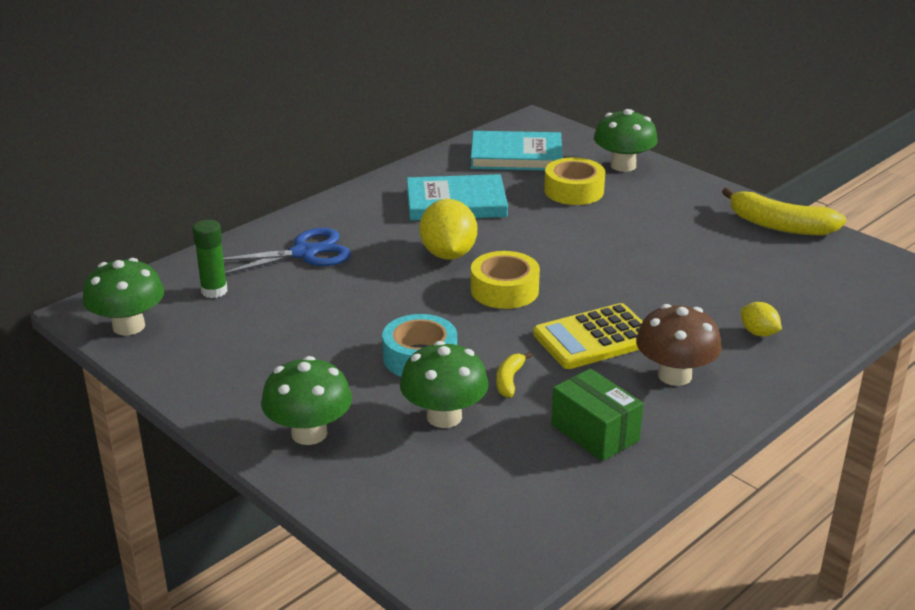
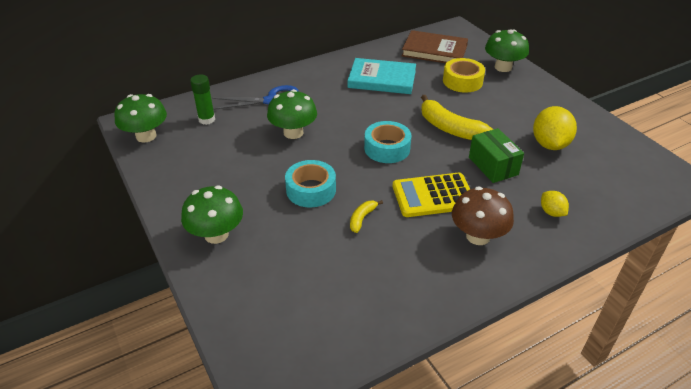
camera: 15 degrees right, 10 degrees up
(444, 417) = (307, 239): green mushroom -> green mushroom (293, 133)
(448, 254) = (361, 116): yellow lemon -> yellow lemon (549, 144)
(504, 290) = (387, 148): yellow tape -> turquoise tape
(516, 156) = (434, 51): turquoise book -> brown book
(595, 432) = (403, 272): green box -> green box (493, 166)
(780, 226) = (597, 128): yellow banana -> yellow banana (450, 128)

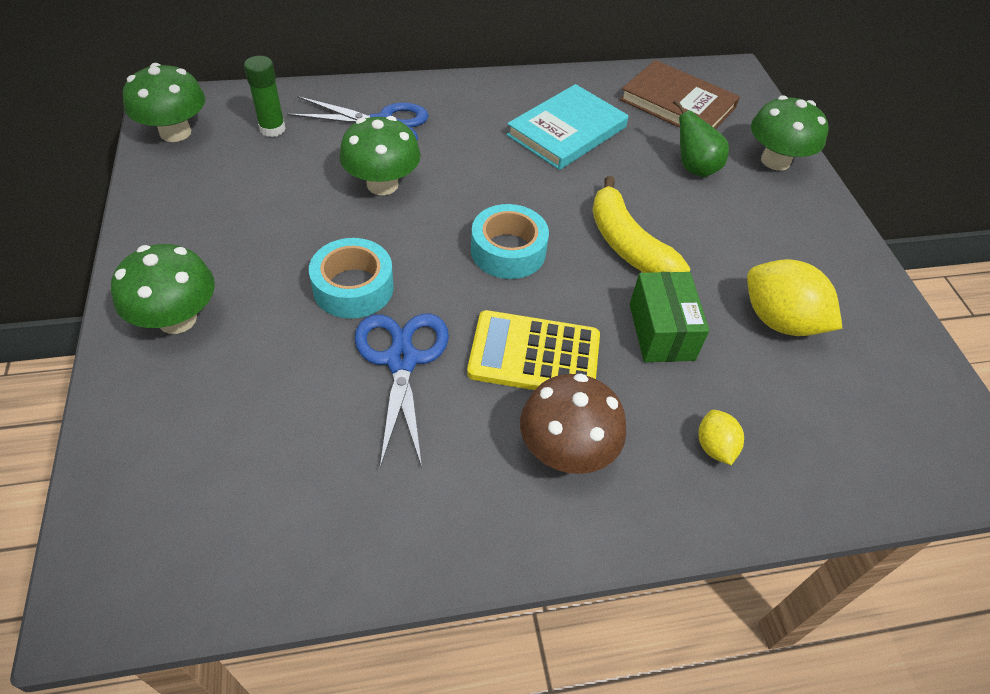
camera: 15 degrees right, 10 degrees up
(362, 218) = (401, 360): yellow banana -> blue scissors
(382, 79) = (567, 131): turquoise book -> turquoise book turned 75 degrees counterclockwise
(462, 81) = (694, 168): yellow tape -> green pear
(549, 144) = (779, 321): yellow lemon -> yellow lemon turned 75 degrees counterclockwise

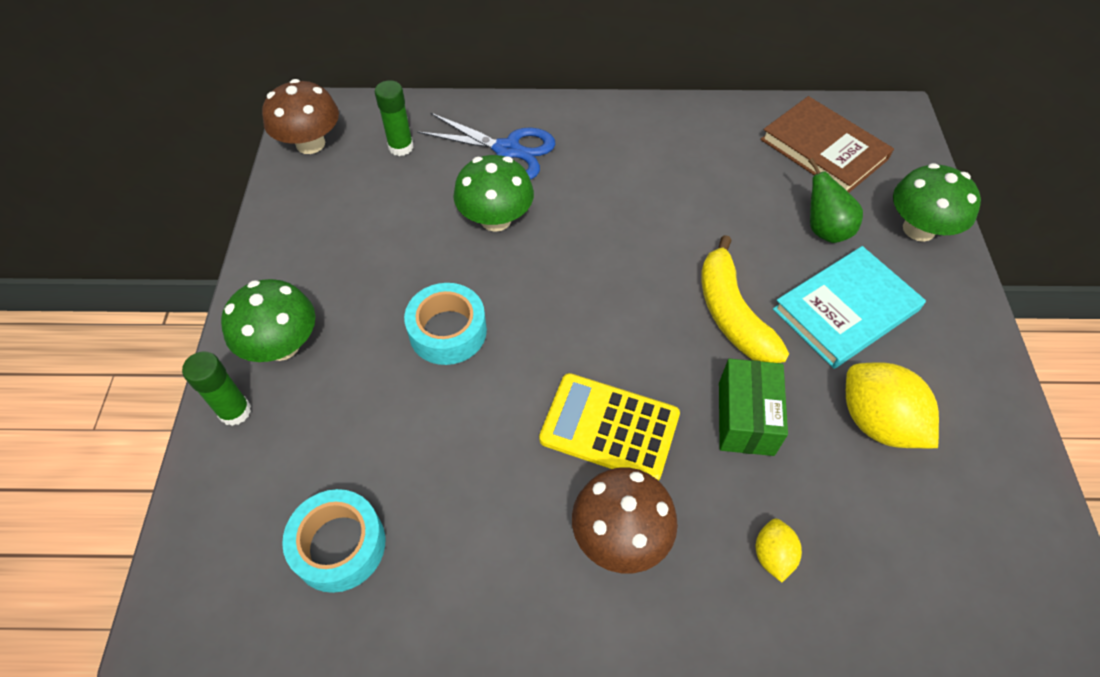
camera: 15 degrees right, 5 degrees up
(134, 387) = (235, 411): none -> green glue stick
(175, 132) = (310, 143): green mushroom -> brown mushroom
(401, 360) = (479, 415): blue scissors -> none
(508, 251) = (606, 307): turquoise tape -> turquoise tape (339, 545)
(567, 131) = (695, 173): turquoise book -> turquoise book (845, 310)

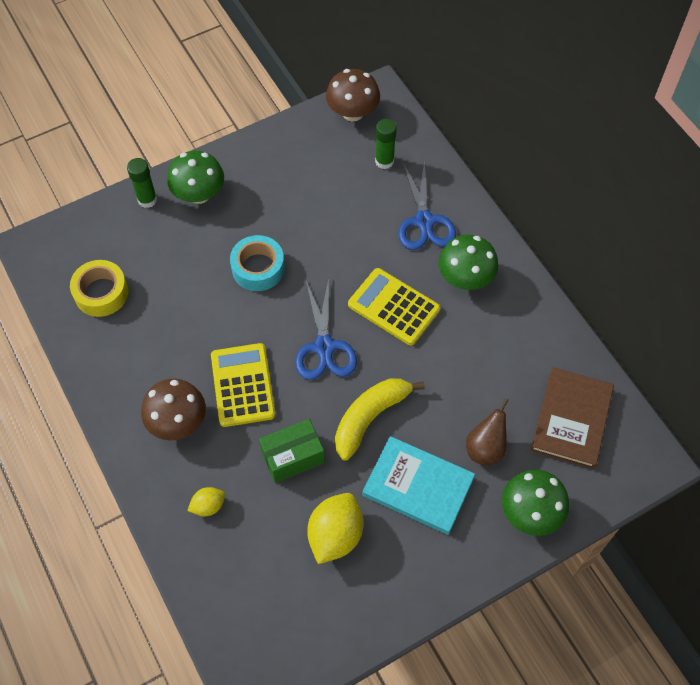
camera: 60 degrees right, 5 degrees up
(339, 545) = (101, 293): turquoise tape -> yellow tape
(496, 219) = (359, 247): green mushroom -> green mushroom (465, 278)
(598, 225) = (393, 307): none -> yellow calculator
(609, 314) = (324, 347): none -> blue scissors
(824, 229) = (485, 448): green pear -> brown pear

